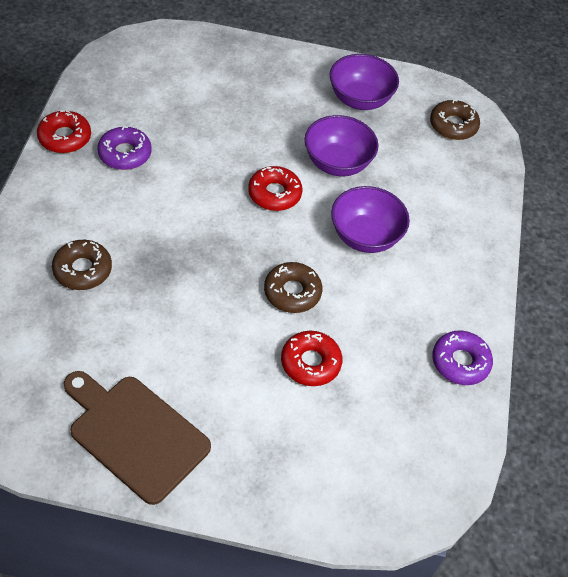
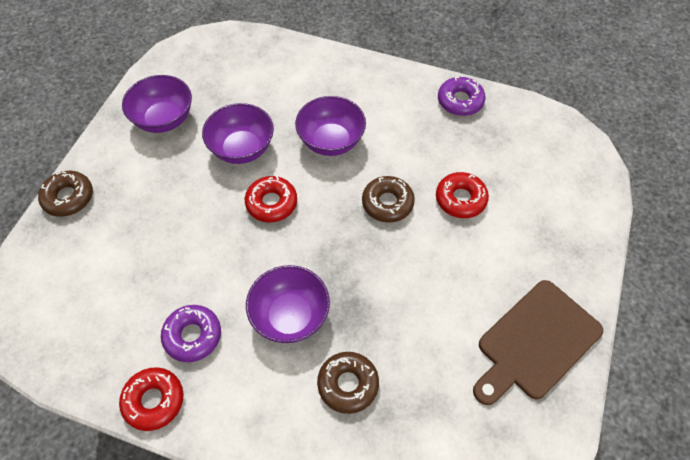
camera: 75 degrees left, 5 degrees up
(149, 220) = (290, 316): none -> purple bowl
(453, 125) = (213, 58): brown donut -> brown donut (68, 197)

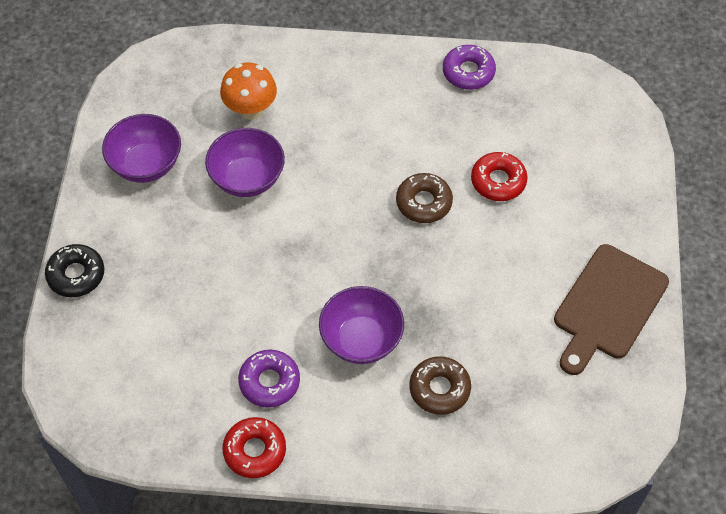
camera: 15 degrees left, 0 degrees up
(68, 197) = (76, 275): brown donut -> black donut
(266, 94) = (251, 110): none -> orange mushroom
(271, 203) = (301, 230): red donut -> none
(331, 141) = (342, 148): purple bowl -> none

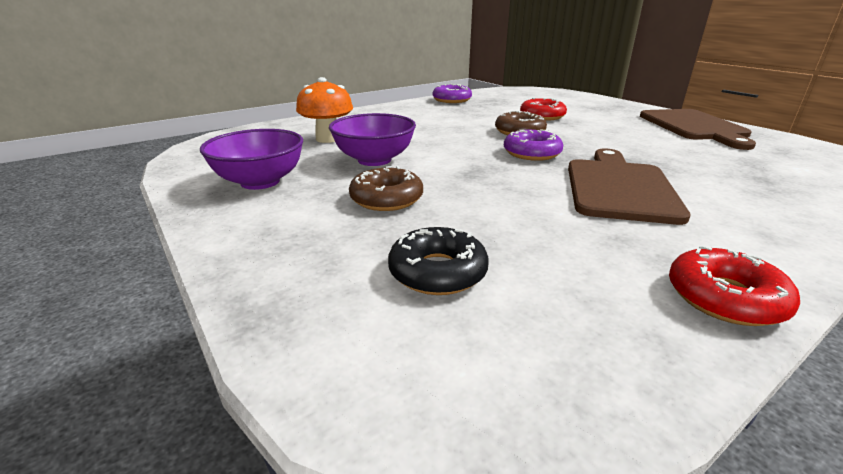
camera: 40 degrees left, 30 degrees down
(76, 275) = (254, 274): black donut -> black donut (437, 272)
(269, 382) = (615, 242): purple donut -> purple donut (531, 153)
(361, 339) = (619, 187): purple bowl -> brown cutting board
(439, 389) = (721, 184): brown donut -> brown donut (386, 199)

